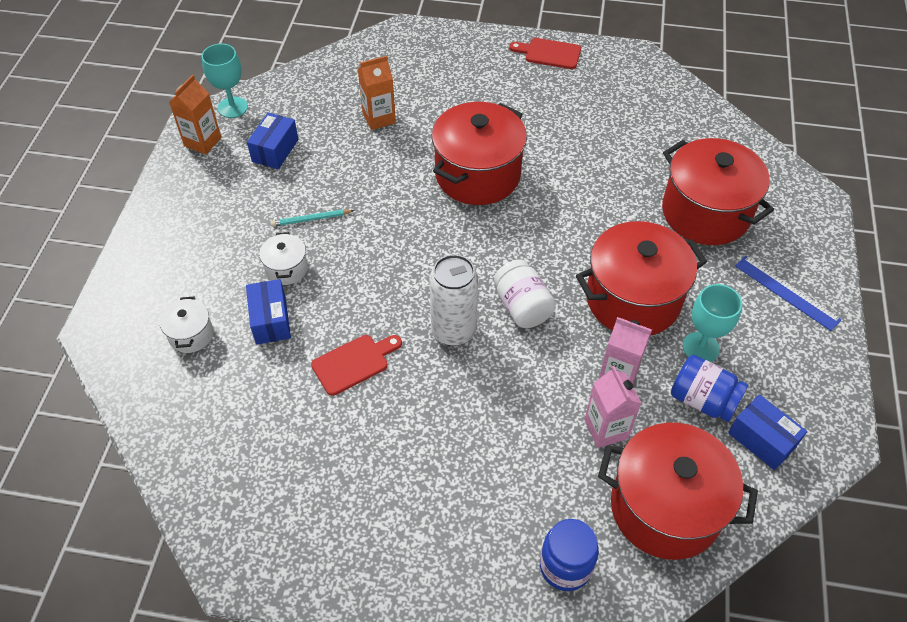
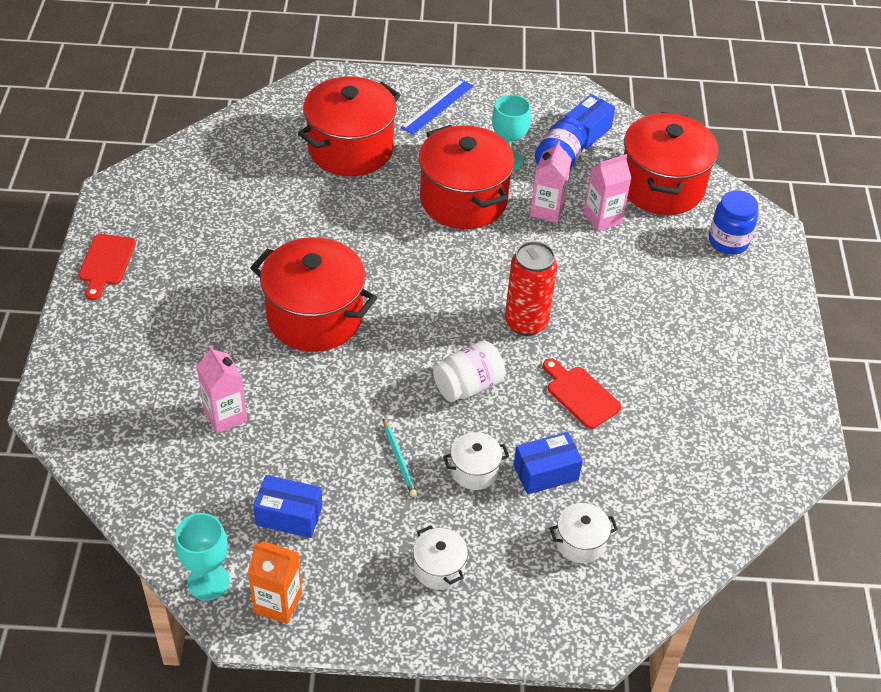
camera: 100 degrees left, 5 degrees down
(199, 235) = (439, 568): none -> white pot
(379, 118) = (225, 416): orange carton -> pink carton
(453, 331) = (526, 322): white can -> red can
(522, 307) = (487, 274): white jar -> white jar (468, 386)

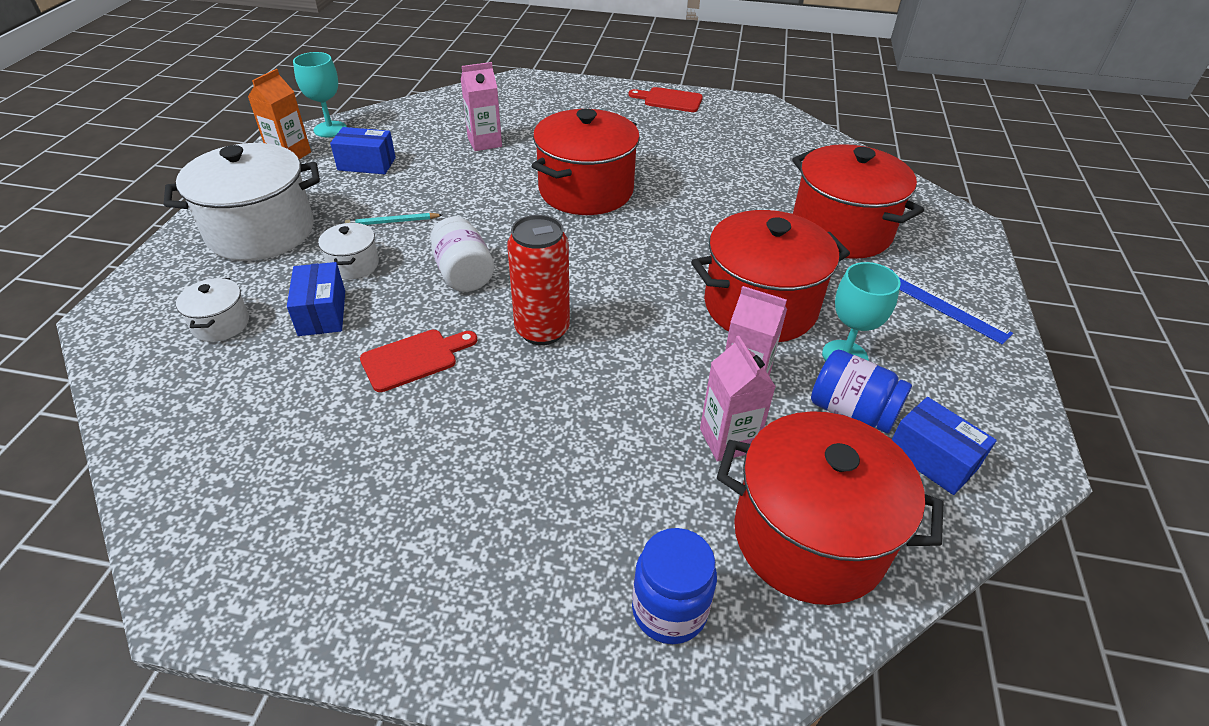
camera: 100 degrees right, 5 degrees down
(289, 516) = (367, 164): blue box -> blue box turned 75 degrees clockwise
(439, 568) = (261, 231): white pot -> white pot, size x2.18

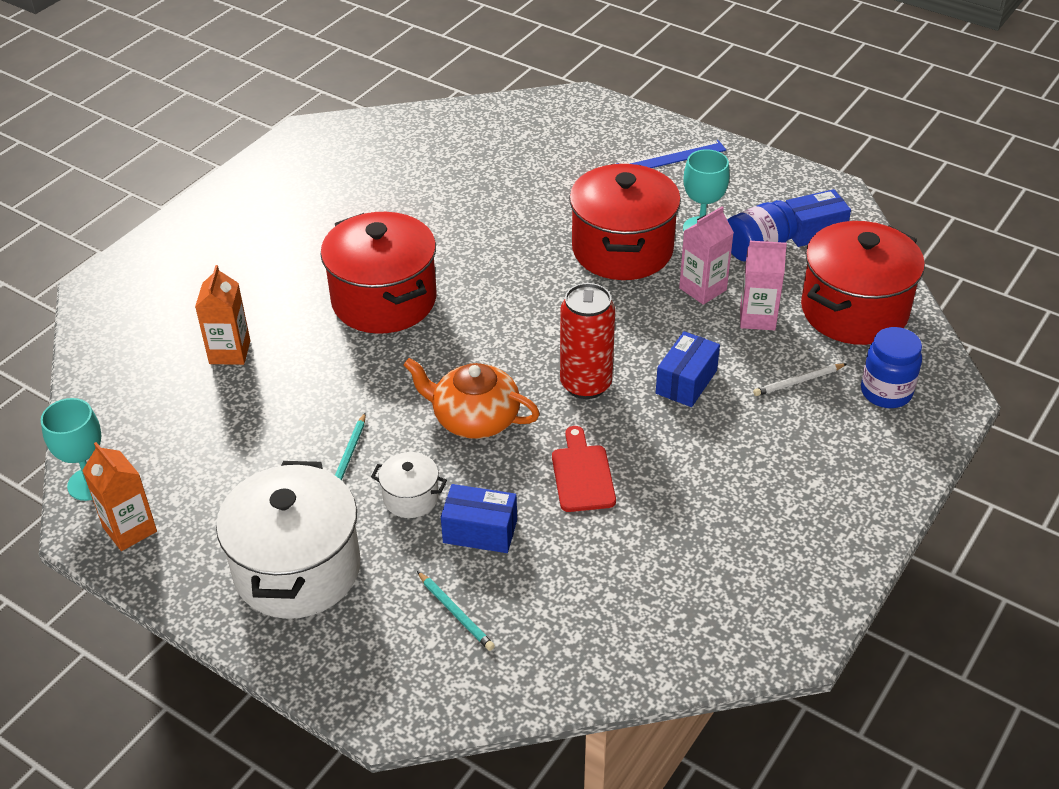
camera: 65 degrees left, 0 degrees up
(221, 324) = (456, 612): white pot -> turquoise pencil
(367, 164) = (206, 460): blue box -> blue box (686, 382)
(463, 274) = (474, 418): white jar -> orange teapot
(484, 142) = (230, 352): pink carton -> orange carton
(638, 505) = (798, 382): none -> white pencil
(669, 100) = (245, 189): red cutting board -> none
(841, 230) = (549, 167): red pot -> none

